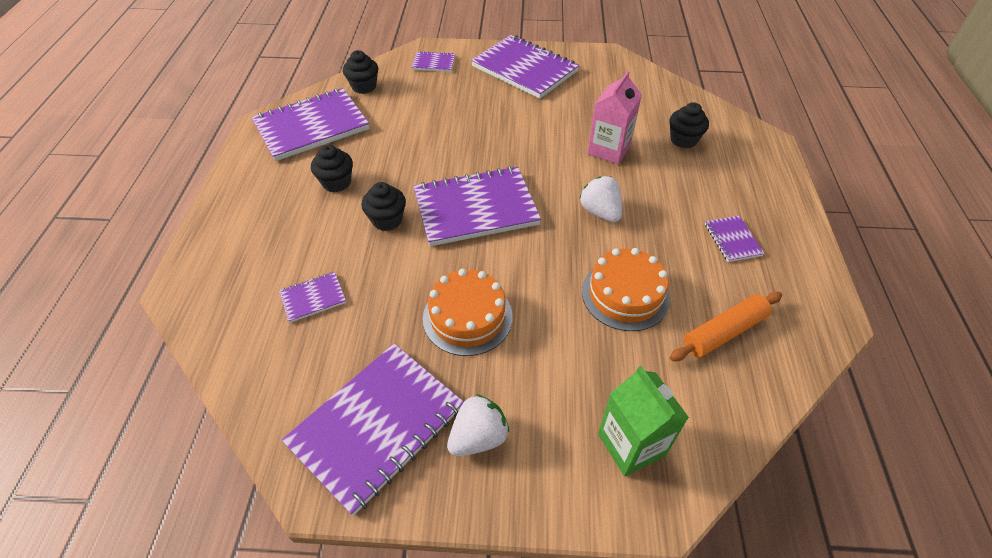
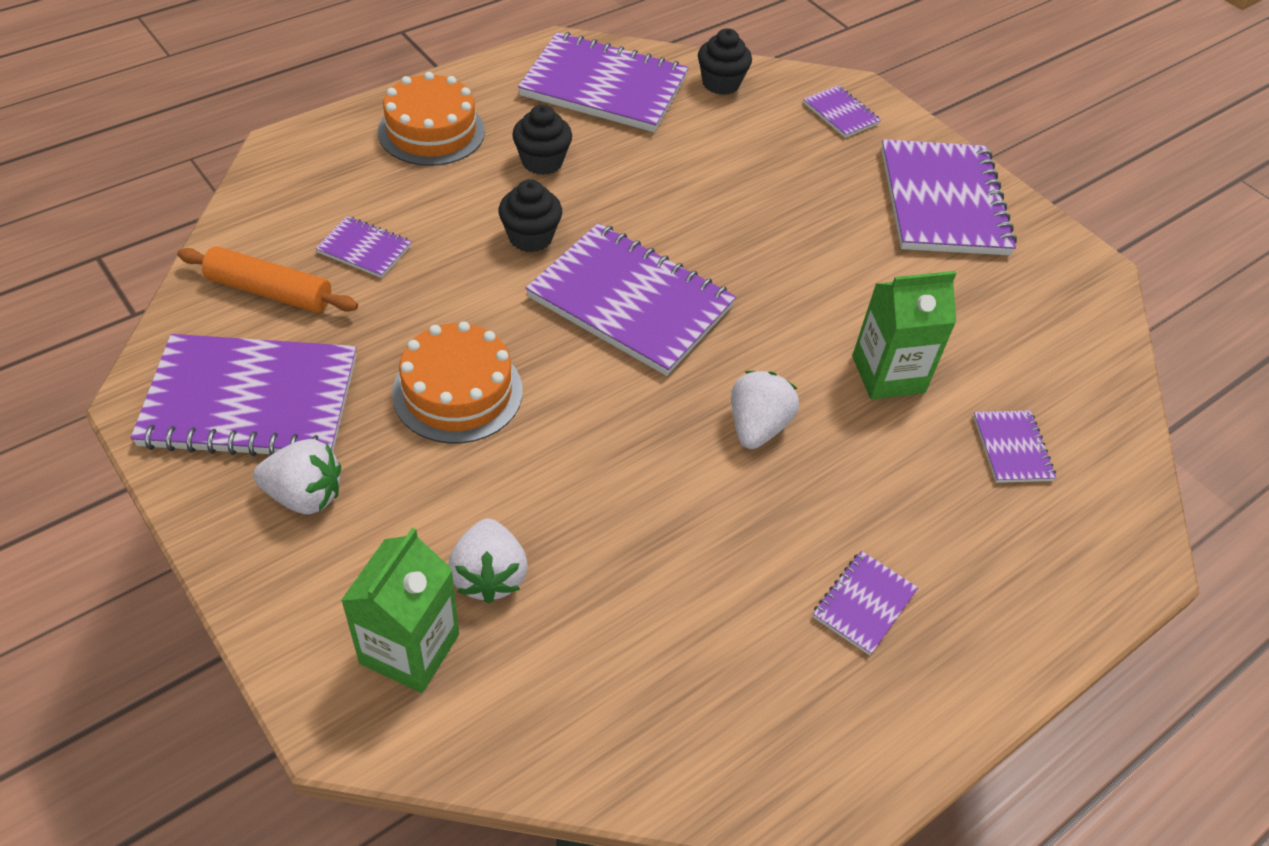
camera: 45 degrees right, 0 degrees up
(608, 377) = (489, 576): none -> white strawberry
(609, 150) = (888, 374): pink carton -> green carton
(625, 294) = (637, 527): orange cake -> orange cake (431, 131)
(683, 140) = (1012, 448): black cupcake -> purple notebook
(724, 332) = (676, 670): orange rolling pin -> orange rolling pin (270, 291)

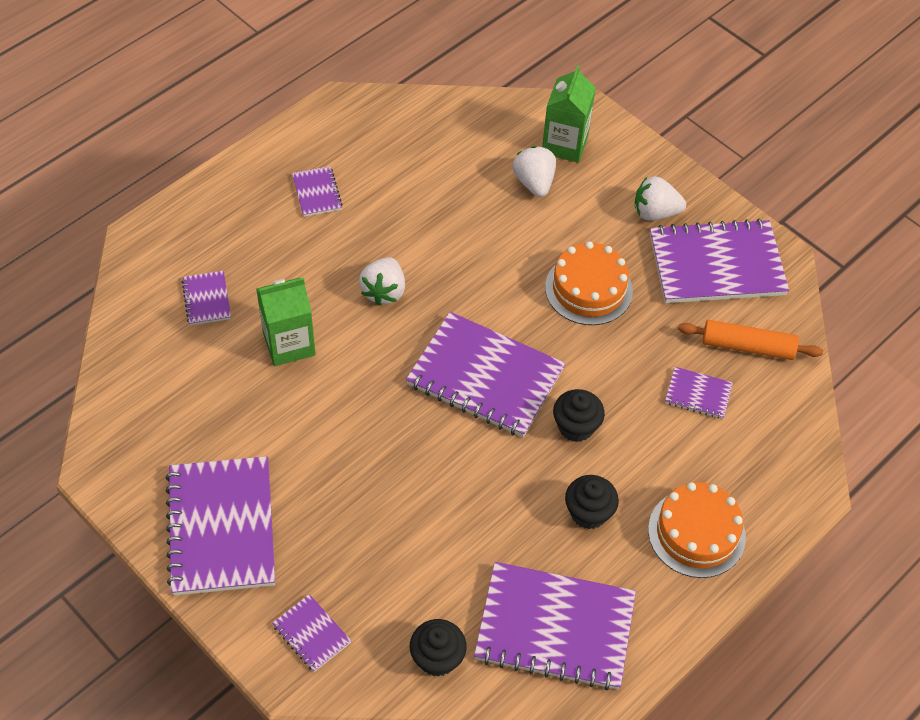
camera: 175 degrees right, 5 degrees up
(864, 604) = (317, 193): purple notebook -> purple notebook turned 45 degrees counterclockwise

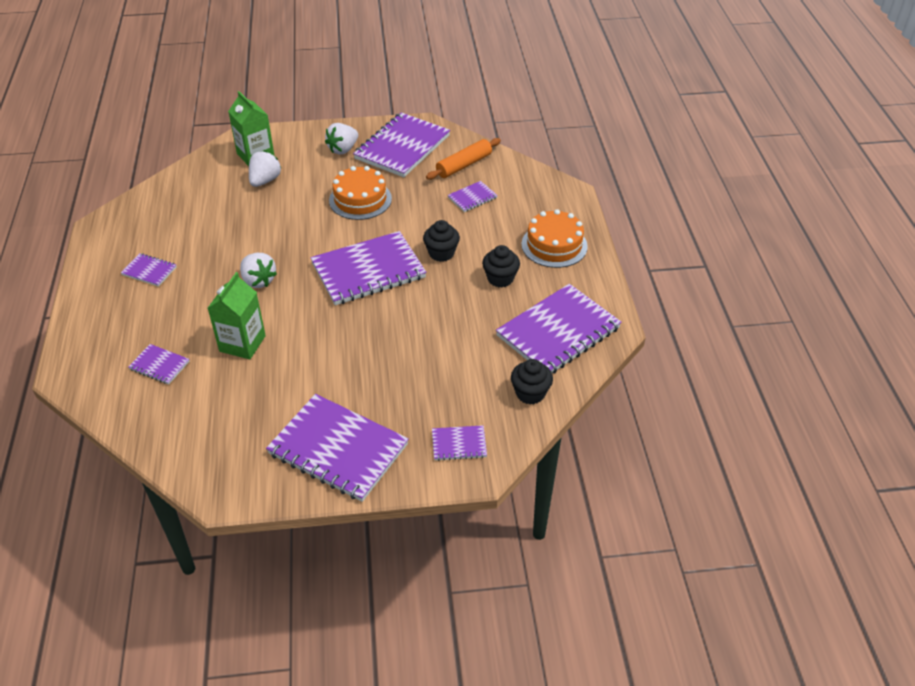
camera: 50 degrees left, 10 degrees down
(534, 183) = (265, 181): white strawberry -> white strawberry turned 90 degrees clockwise

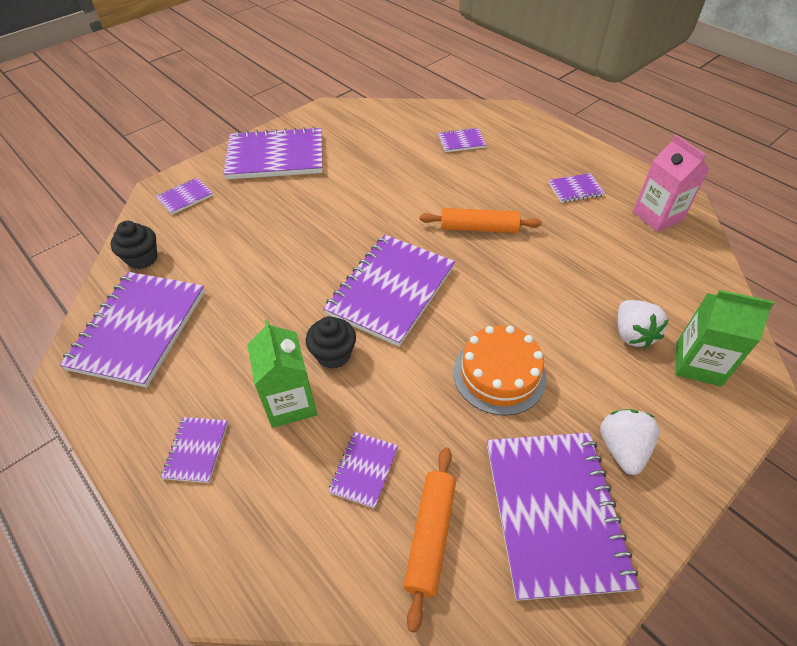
camera: 145 degrees right, 5 degrees up
(134, 225) = (657, 216): none -> pink carton
(242, 343) = (424, 180): green carton -> green carton (290, 402)
(258, 280) = (479, 228): white strawberry -> orange rolling pin
(500, 278) = (240, 359): black cupcake -> none
(554, 245) = (196, 450): orange cake -> purple notebook

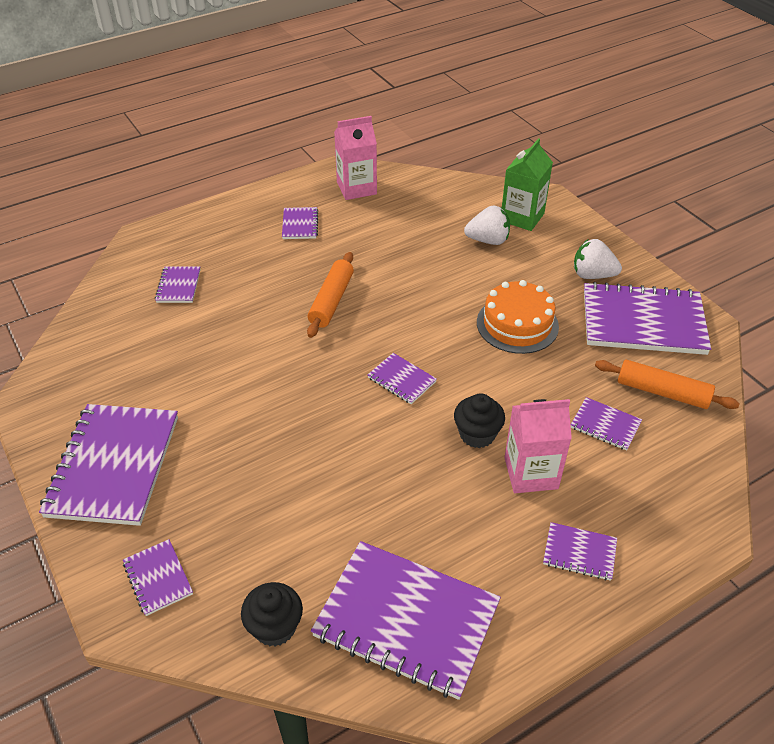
camera: 80 degrees left, 5 degrees down
(290, 402) = (531, 473): green carton -> pink carton
(391, 290) = (401, 380): purple notebook -> purple notebook, size x0.46

